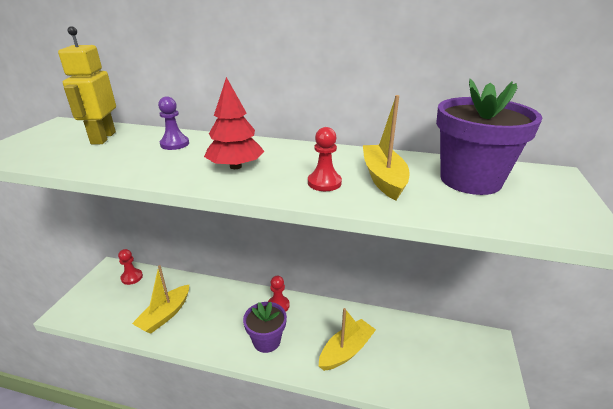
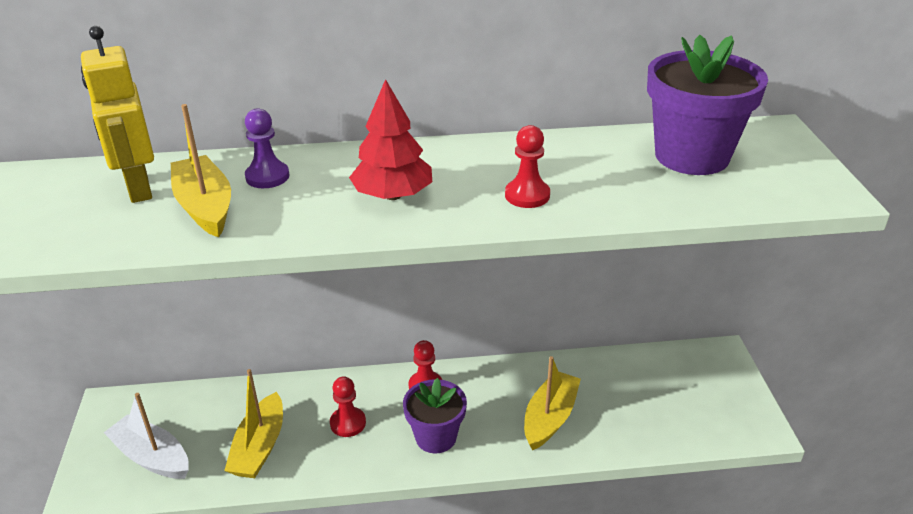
camera: 20 degrees left, 5 degrees up
(109, 303) = (152, 457): none -> white boat
(132, 277) = (161, 409): red pawn -> red pawn (348, 423)
(383, 178) = (593, 174): yellow boat -> yellow boat (205, 207)

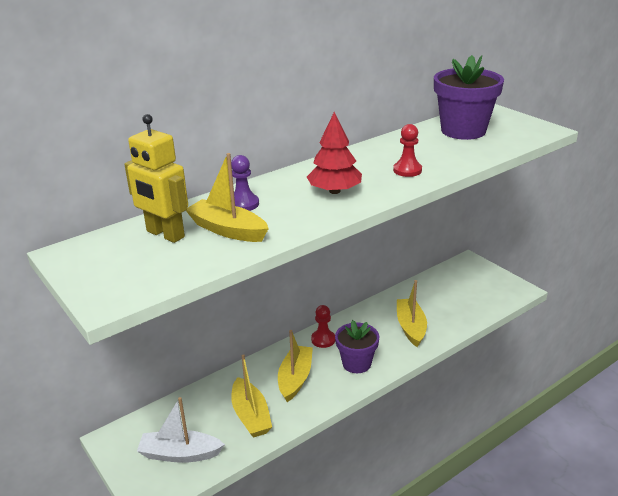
camera: 30 degrees left, 5 degrees down
(348, 423) = (295, 378): red pawn -> yellow boat

